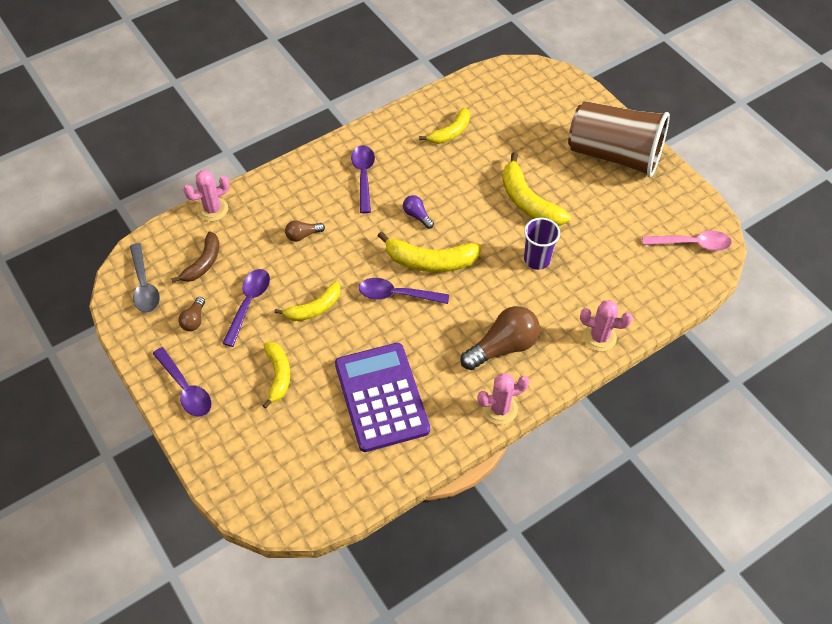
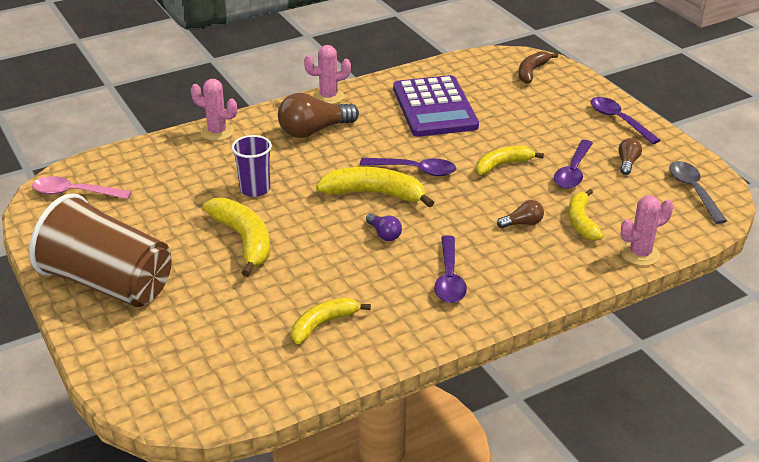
camera: 175 degrees left, 20 degrees down
(203, 263) = (634, 205): brown banana -> brown banana (532, 72)
(278, 375) = (532, 124): yellow banana -> yellow banana (581, 221)

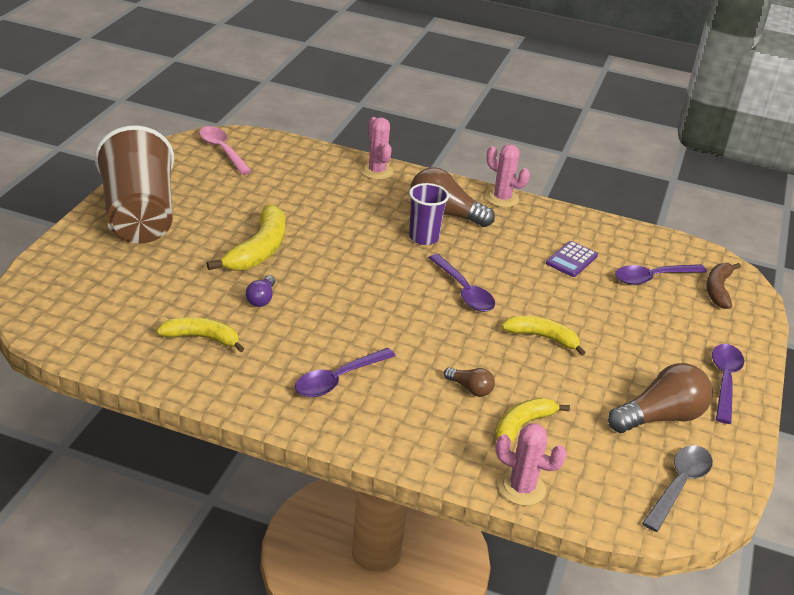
camera: 45 degrees right, 0 degrees up
(255, 189) = (329, 224): purple cup -> purple cup (424, 237)
(375, 194) = (402, 285): yellow banana -> none
(384, 234) = (354, 315): purple light bulb -> purple light bulb (261, 299)
(434, 107) = (571, 260): purple calculator -> purple calculator, size x0.45
(532, 72) = (718, 289): brown banana -> brown banana turned 60 degrees counterclockwise
(573, 172) = (594, 386): purple spoon -> purple spoon (652, 278)
(627, 163) = (660, 417): brown light bulb -> brown light bulb, size x2.00

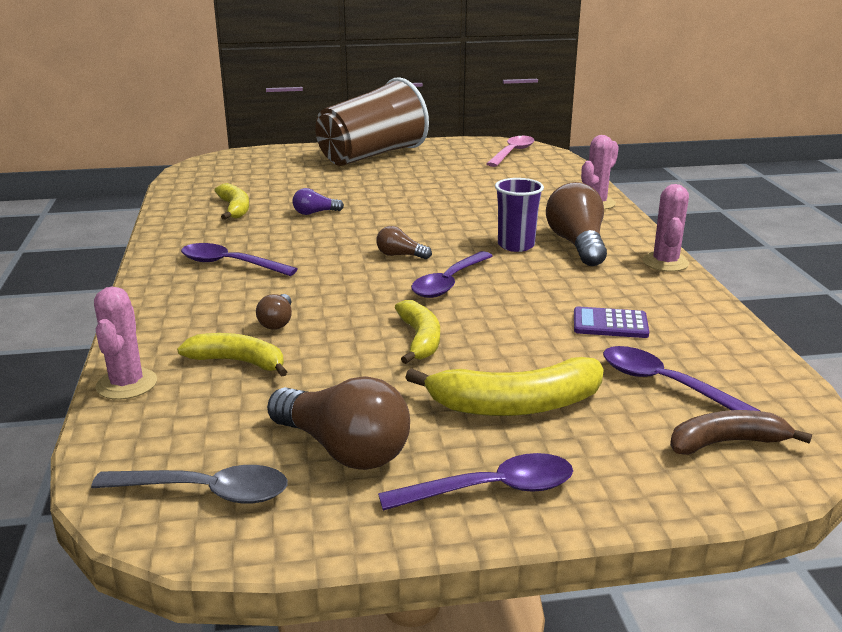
camera: 65 degrees right, 10 degrees down
(259, 250) = (385, 196): yellow banana -> yellow banana (515, 405)
(396, 292) = (400, 255): none -> brown light bulb

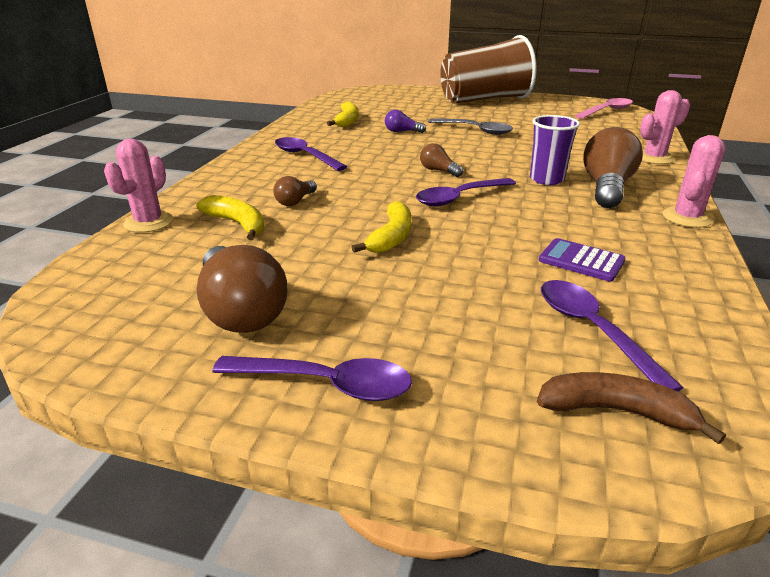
camera: 25 degrees right, 5 degrees up
(206, 492) = (109, 315): grey spoon -> grey spoon (475, 130)
(515, 405) = (422, 311): yellow banana -> none

